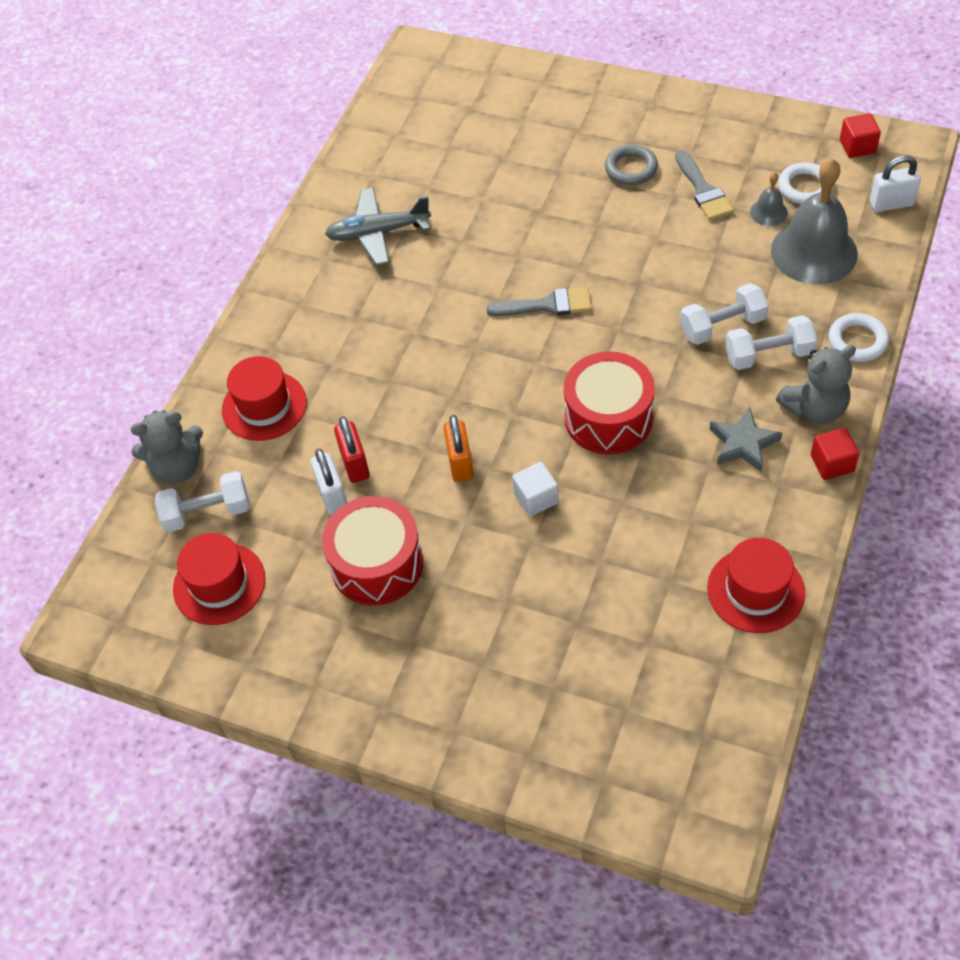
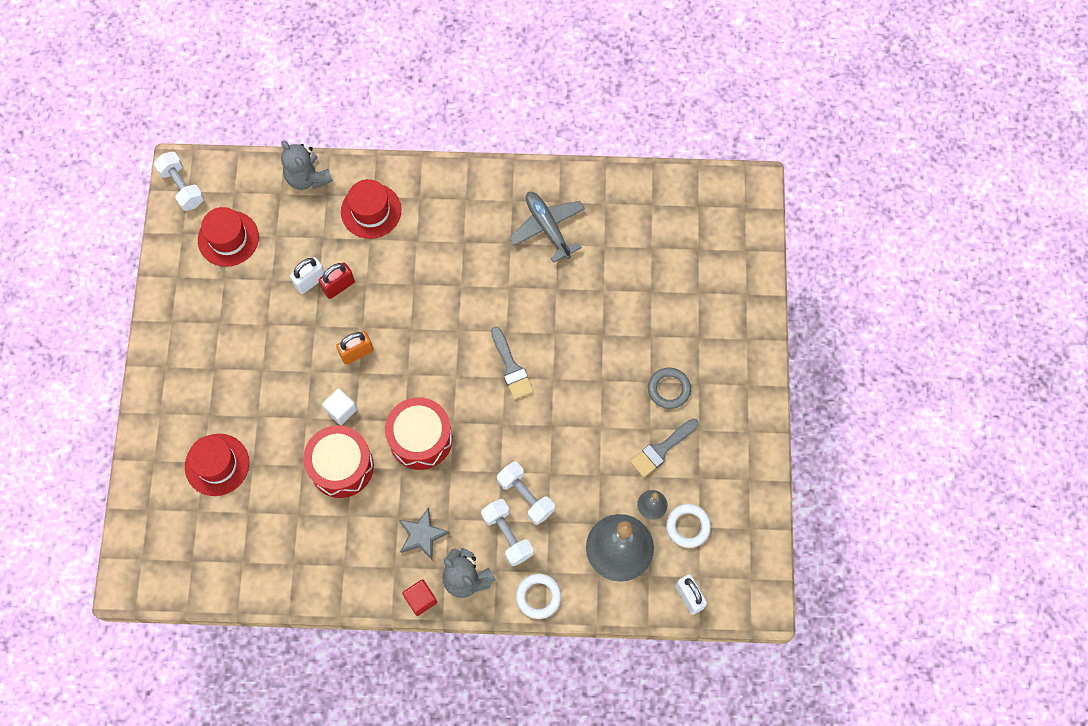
camera: 65 degrees right, 15 degrees up
(207, 512) = (278, 210): white dumbbell -> white dumbbell (182, 187)
(377, 564) = (265, 327): red drum -> red drum (341, 466)
(755, 590) = (304, 570): red hat -> red hat (217, 464)
(857, 146) = (747, 559): red cube -> none

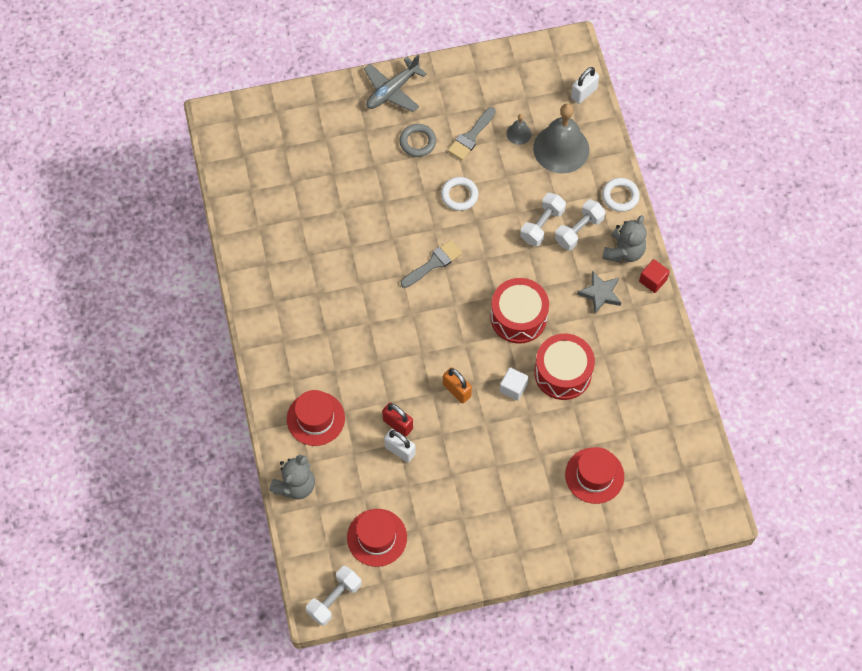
camera: 105 degrees left, 5 degrees down
(547, 228) = (294, 267): grey plane -> grey plane (392, 90)
(661, 449) = (471, 136): grey brush -> grey brush turned 90 degrees clockwise
(688, 526) = (528, 105): white ring -> white ring (459, 195)

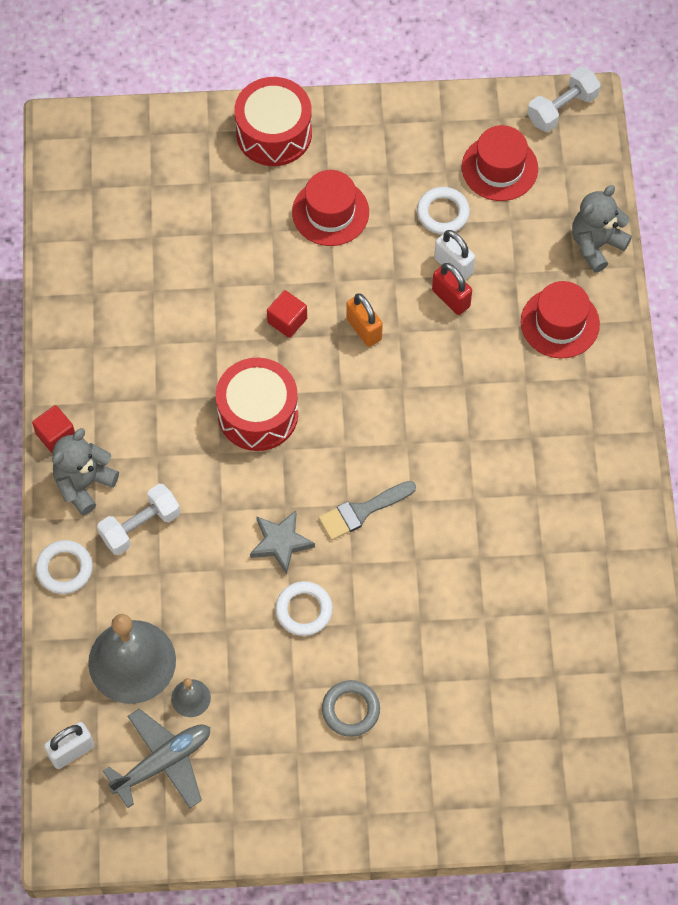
camera: 170 degrees left, 0 degrees up
(392, 90) = (375, 809): grey plane -> grey plane (163, 762)
(414, 492) = (443, 213): none -> white ring
(471, 136) = (266, 705): grey brush -> none
(513, 388) = (287, 320): white cube -> red cube
(542, 225) = (192, 543): white dumbbell -> none
(563, 373) = (215, 329): red drum -> red drum (274, 133)
(594, 475) = (208, 197): red hat -> red hat (330, 212)
(600, 293) = (135, 428): grey star -> grey star (280, 542)

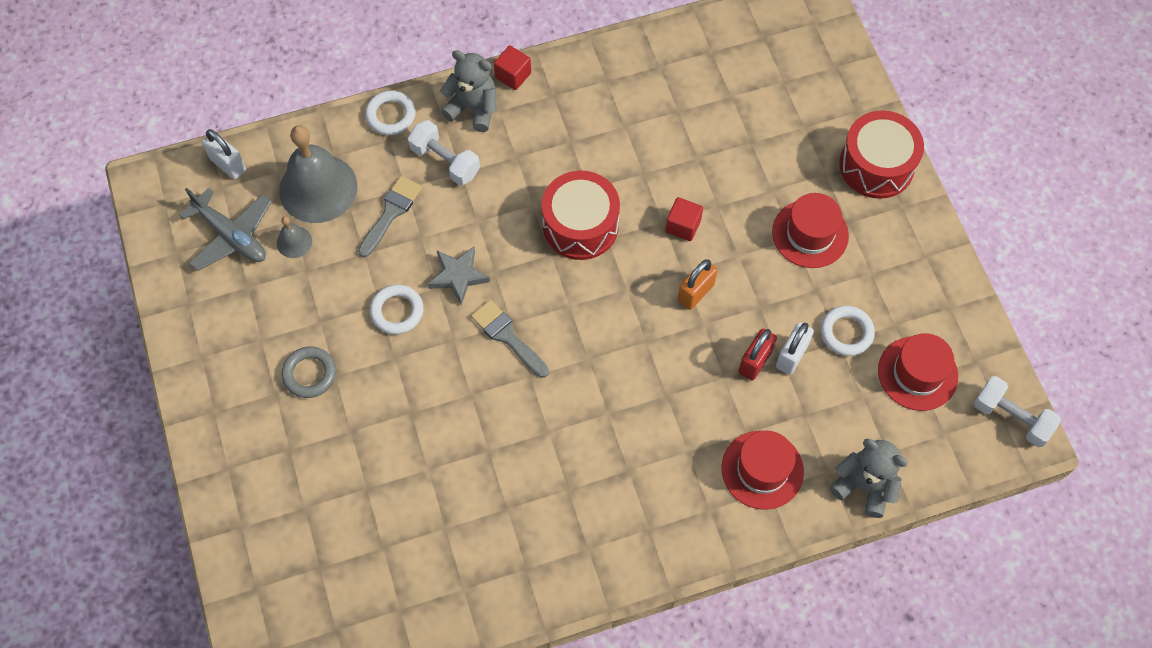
camera: 75 degrees right, 0 degrees up
(186, 593) = (391, 213): none -> grey brush

